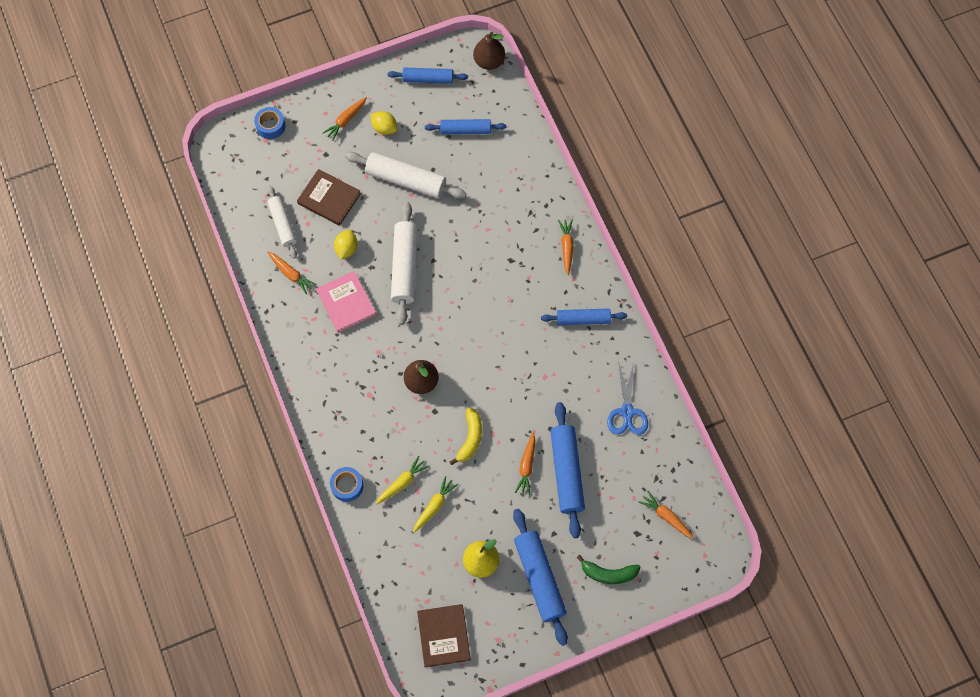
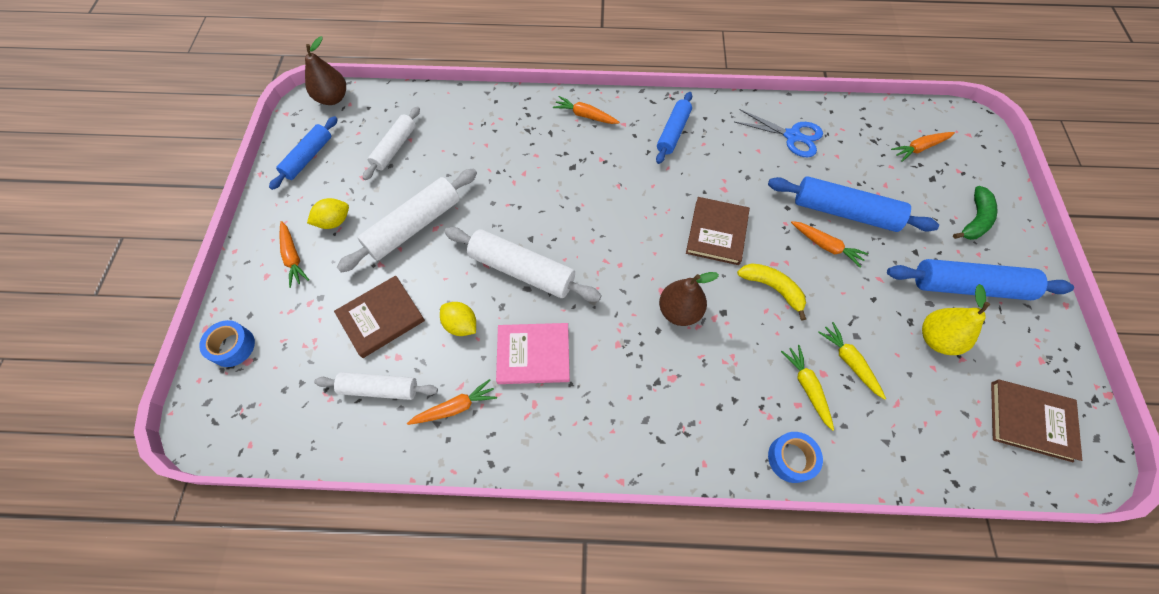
camera: 65 degrees left, 5 degrees down
(465, 130) = (394, 148): blue rolling pin -> white rolling pin
(500, 385) = (717, 232): none -> brown book

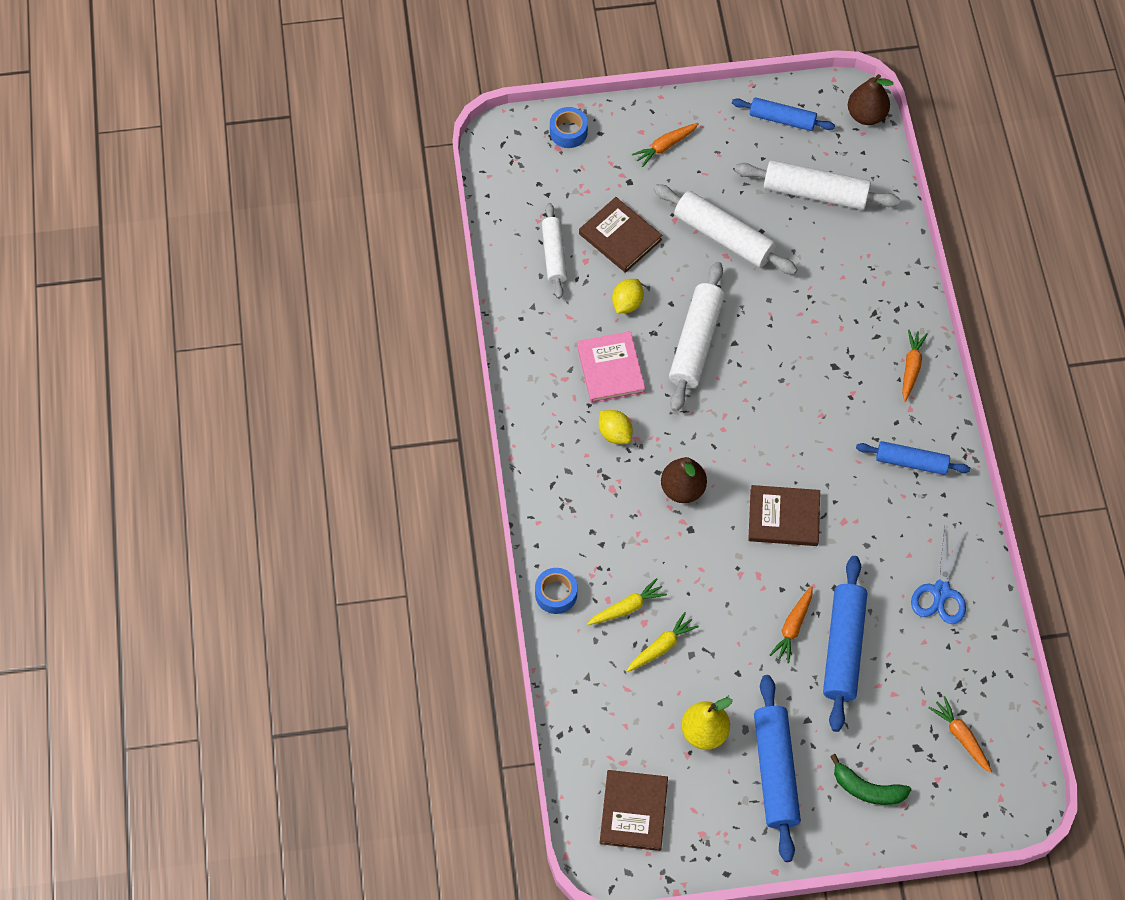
camera: 80 degrees right, 0 degrees up
(334, 221) = (712, 167): yellow lemon -> yellow lemon (615, 433)
(394, 148) = (815, 193): white rolling pin -> white rolling pin, size x1.55
(455, 407) = (549, 317): orange carrot -> none
(772, 288) = (728, 574): yellow banana -> none

